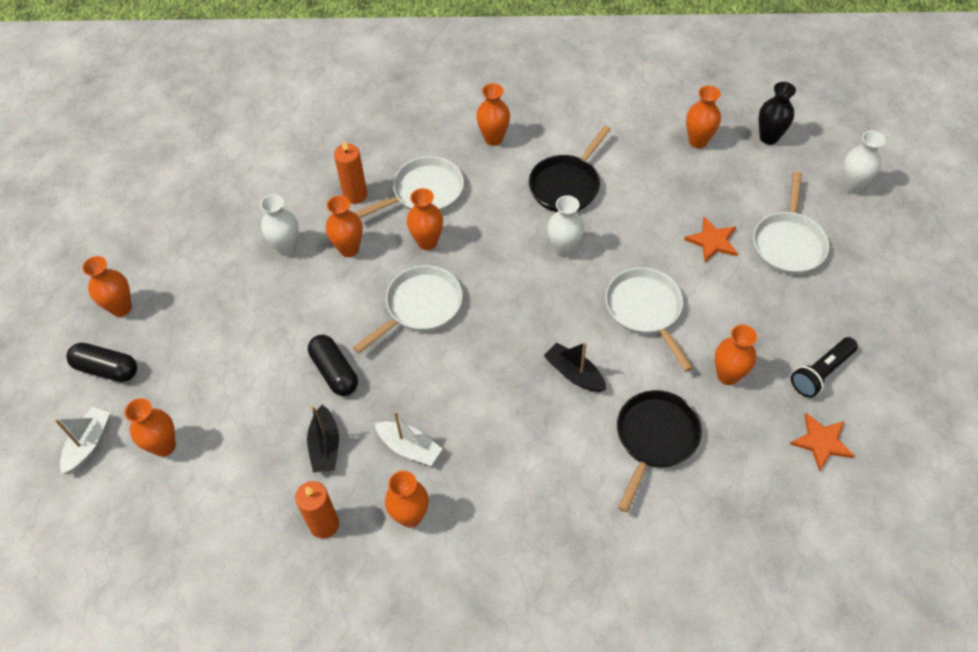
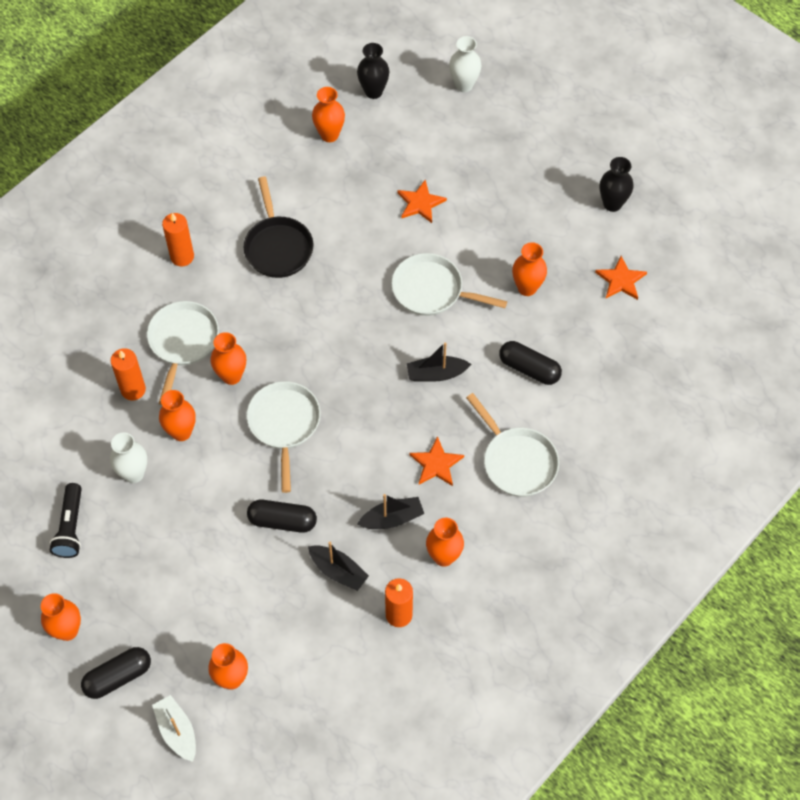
camera: 50 degrees left, 5 degrees up
(409, 447) = (392, 518): white boat -> black boat
(491, 440) = (436, 464): none -> orange star
(493, 139) = (182, 256): orange vase -> orange candle
(564, 249) = (331, 296): white vase -> none
(654, 439) = (529, 369): black pan -> black capsule
(788, 243) = (468, 162): white pan -> white pan (516, 461)
(821, 372) = (576, 235): black flashlight -> black flashlight (70, 527)
(885, 375) = (612, 204): none -> black vase

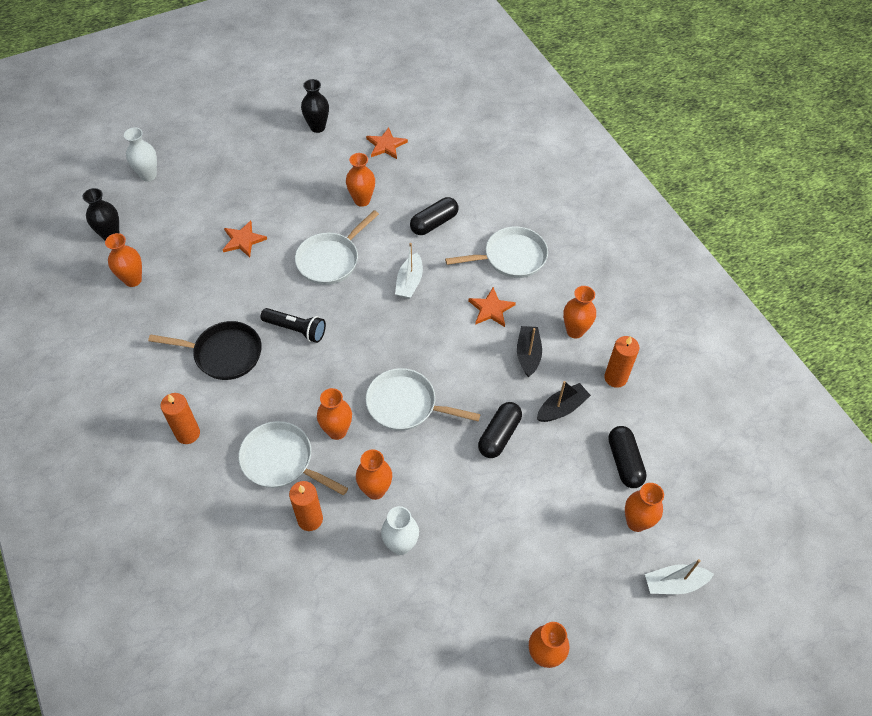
camera: 70 degrees left, 5 degrees down
(70, 527) = (434, 621): black flashlight -> black flashlight (296, 329)
(118, 677) = (606, 621): black capsule -> black capsule (624, 462)
(436, 374) = (409, 282): black boat -> white boat

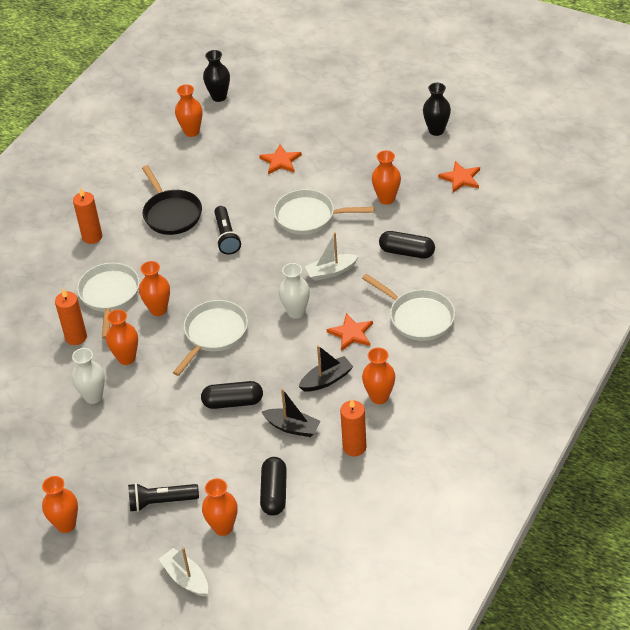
camera: 60 degrees right, 10 degrees down
(148, 175) = (291, 78): white vase -> white vase (296, 312)
(406, 405) = (214, 334): white pan -> white pan turned 45 degrees clockwise
(573, 556) = (161, 502): none -> black flashlight
(624, 462) = (274, 493): black capsule -> black capsule turned 45 degrees counterclockwise

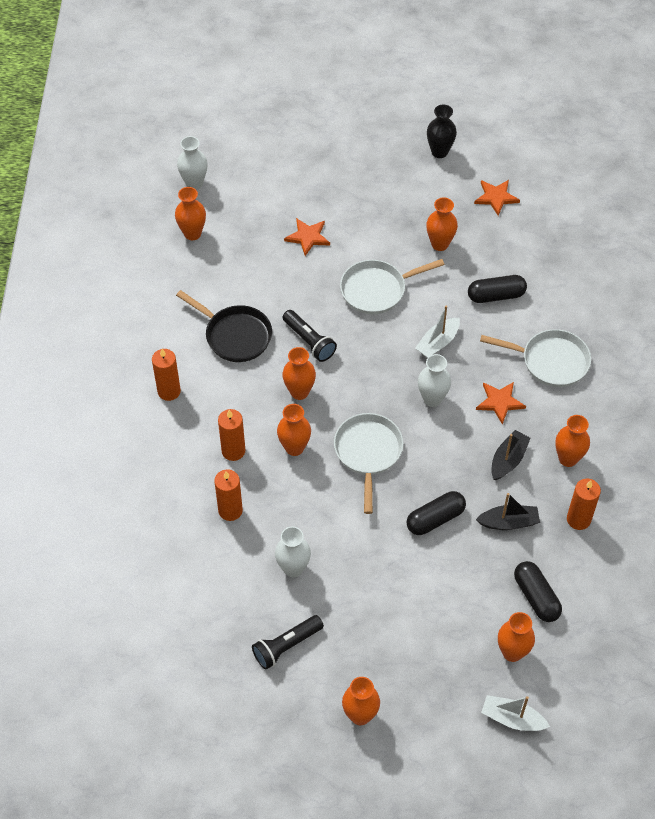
camera: 30 degrees left, 10 degrees up
(109, 295) = (233, 451): white pan -> orange candle
(126, 358) = (298, 513): orange vase -> orange vase (299, 392)
(161, 502) = (437, 651): black flashlight -> black flashlight (286, 646)
(219, 97) = (194, 183): black vase -> white vase

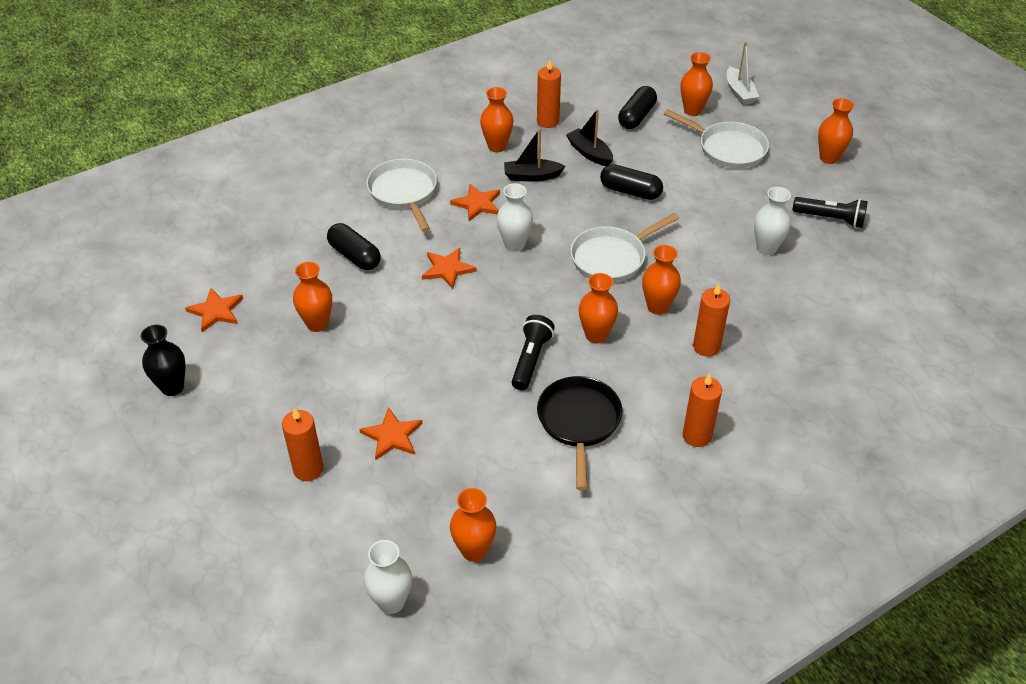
camera: 125 degrees left, 10 degrees down
(230, 510) = (764, 315): orange candle -> orange candle (308, 469)
(377, 290) = (419, 342): white pan -> white pan (728, 148)
(438, 343) = (447, 269): white boat -> orange star

